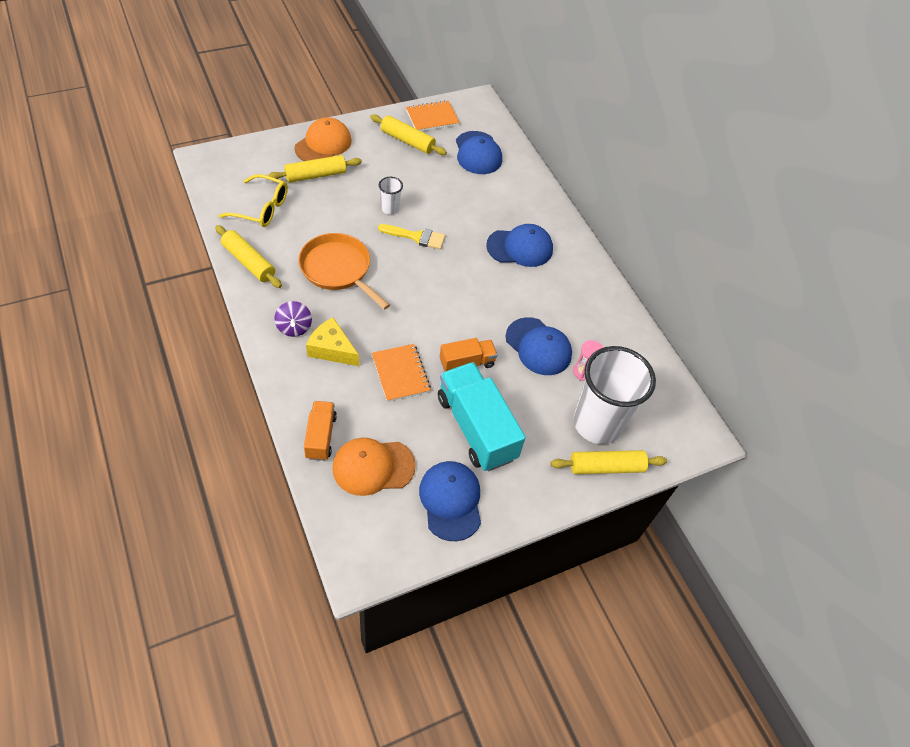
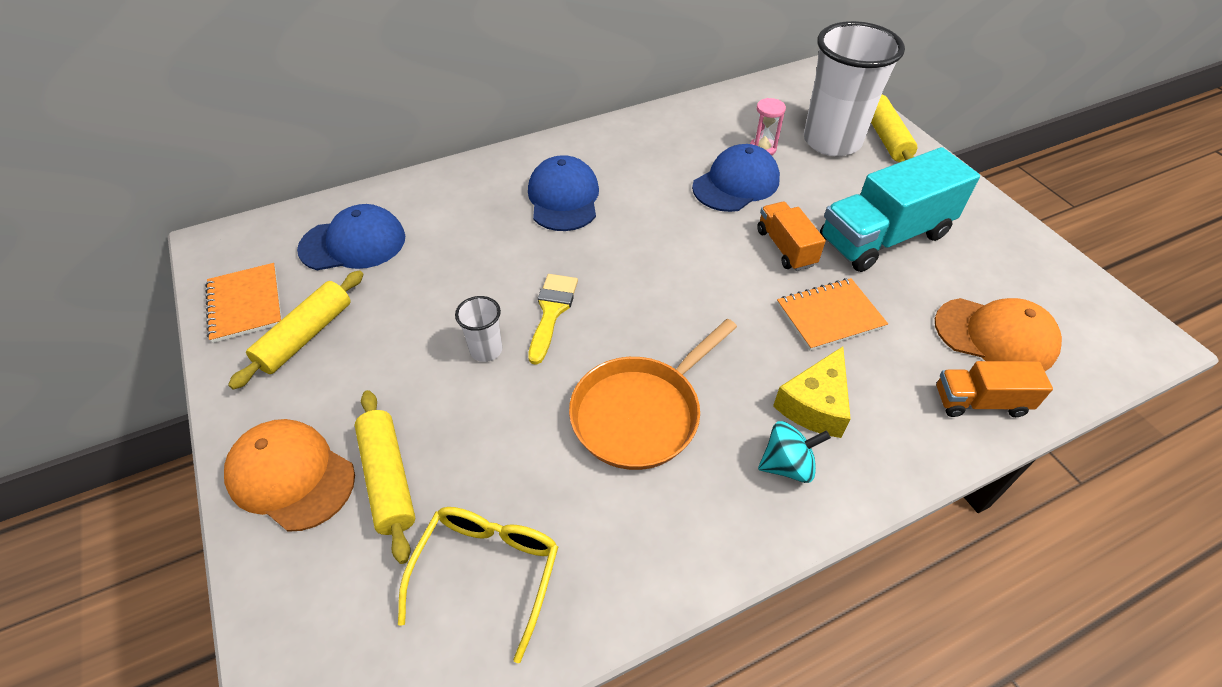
camera: 85 degrees left, 5 degrees down
(249, 262) = (646, 571): yellow rolling pin -> none
(294, 327) = (787, 465): purple spinning top -> turquoise spinning top
(373, 467) = (995, 336): orange cap -> orange cap turned 60 degrees counterclockwise
(451, 501) = (999, 257): blue cap -> none

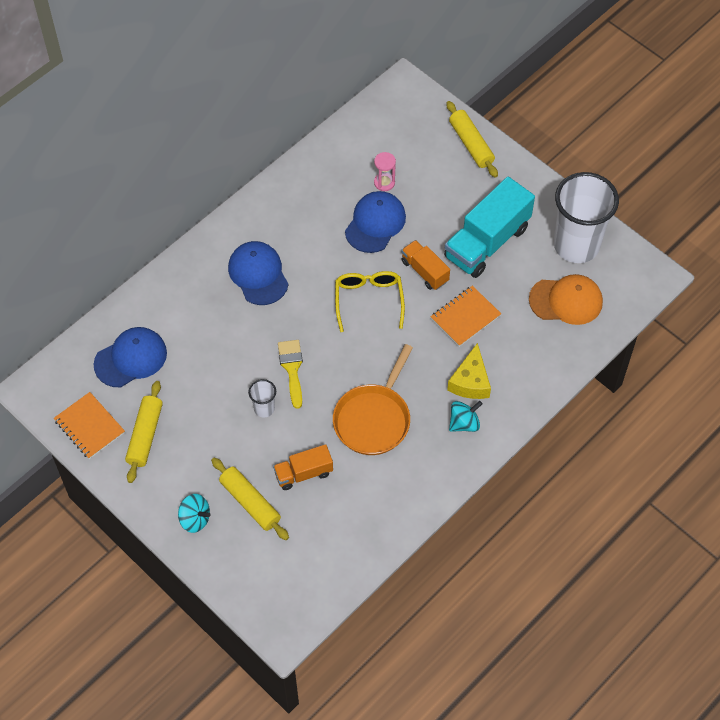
camera: 20 degrees left, 10 degrees up
(291, 476) = (195, 519): orange cap -> turquoise spinning top
(487, 573) = (329, 531): yellow glasses -> yellow glasses (369, 301)
(832, 141) = (433, 160): white cup -> white cup (576, 245)
(980, 401) = (561, 350): orange truck -> orange truck (303, 473)

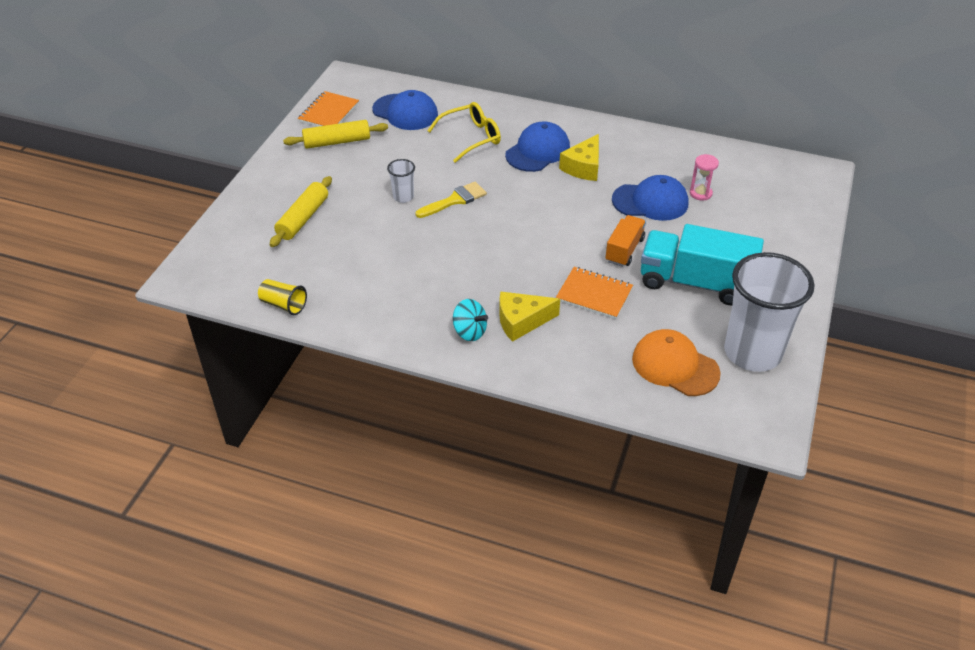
camera: 65 degrees right, 15 degrees down
(195, 519) = (270, 192): turquoise spinning top -> none
(301, 250) = (583, 167): none -> yellow cheese
(303, 473) = (350, 241): orange truck -> none
(362, 554) = (283, 305): none -> yellow cup
(369, 301) = (562, 224): yellow glasses -> yellow glasses (470, 138)
(373, 419) = (435, 267): orange pan -> none
(471, 144) = (801, 236): yellow rolling pin -> none
(566, 301) = (675, 366): orange cap -> orange cap turned 150 degrees clockwise

